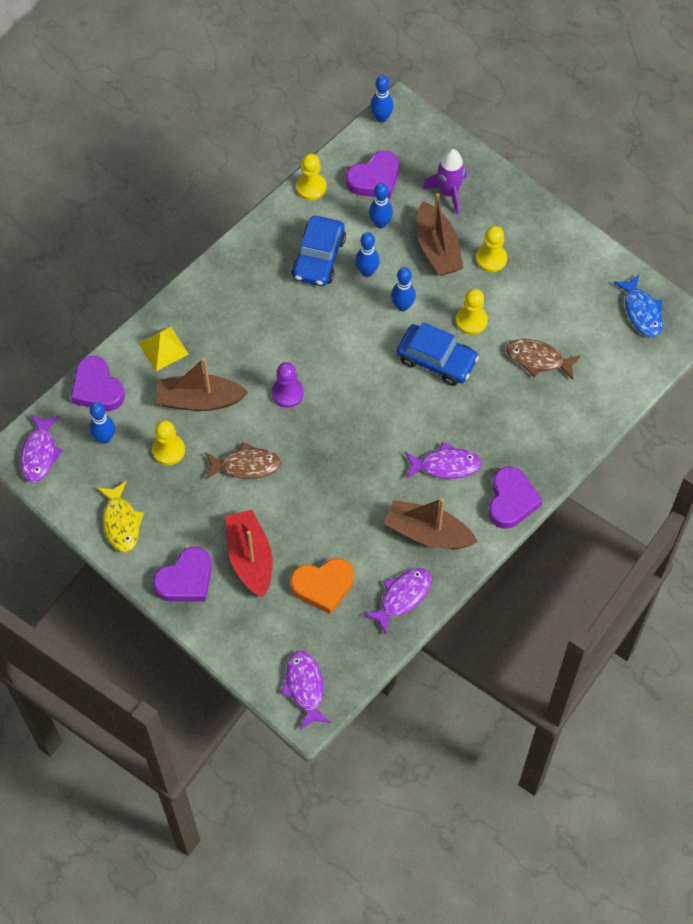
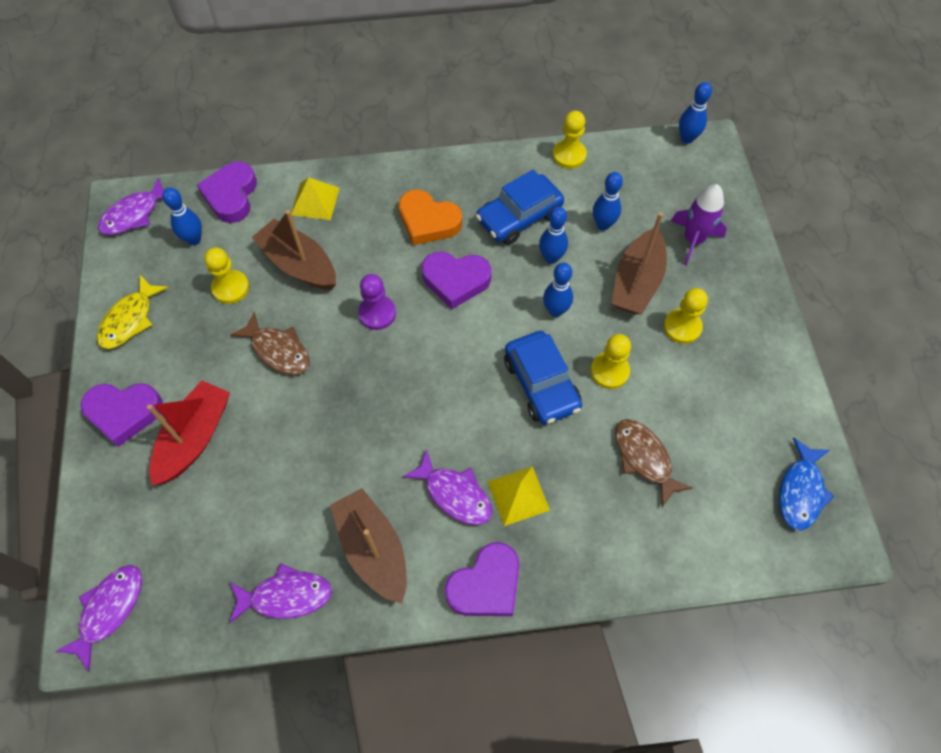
camera: 40 degrees right, 0 degrees up
(323, 586) = (227, 520): orange heart -> orange heart (428, 221)
(374, 179) = (633, 184): purple heart -> purple heart (455, 280)
(484, 437) = (518, 495): none -> yellow pyramid

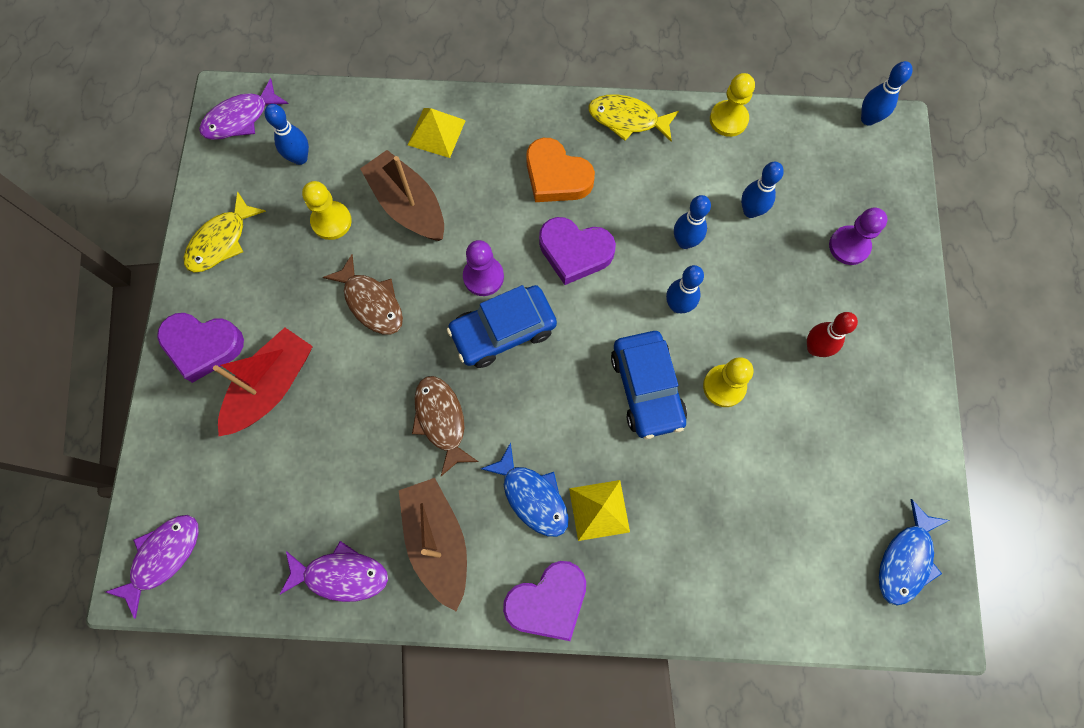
camera: 10 degrees right, 10 degrees up
(231, 196) = (347, 112): purple heart -> none
(454, 494) = (532, 496): purple fish -> blue fish
(482, 167) = (627, 119): none -> yellow fish
(519, 217) = (658, 187): blue car -> blue car (503, 331)
(637, 282) = (775, 286): brown boat -> none
(644, 458) = (742, 492): brown fish -> brown fish (441, 420)
(682, 327) = (815, 348): yellow pawn -> red bowling pin
(693, 240) = (849, 246): purple rocket -> purple pawn

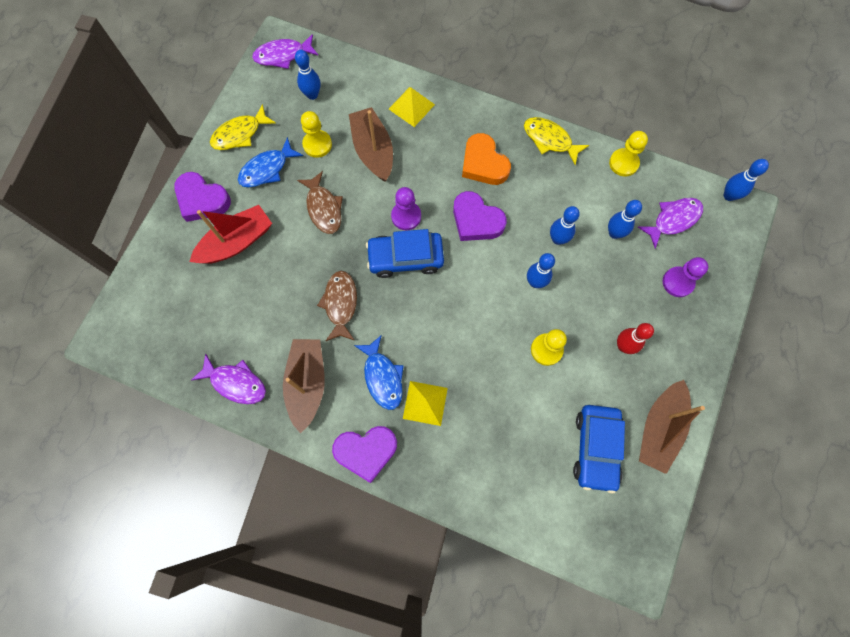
camera: 20 degrees right, 0 degrees up
(163, 557) = (126, 329): purple fish -> purple fish (673, 220)
(647, 388) = (491, 332): blue car -> blue car (596, 448)
(896, 435) = (659, 428): none -> brown boat
(905, 559) = (631, 518): blue fish -> blue fish (267, 169)

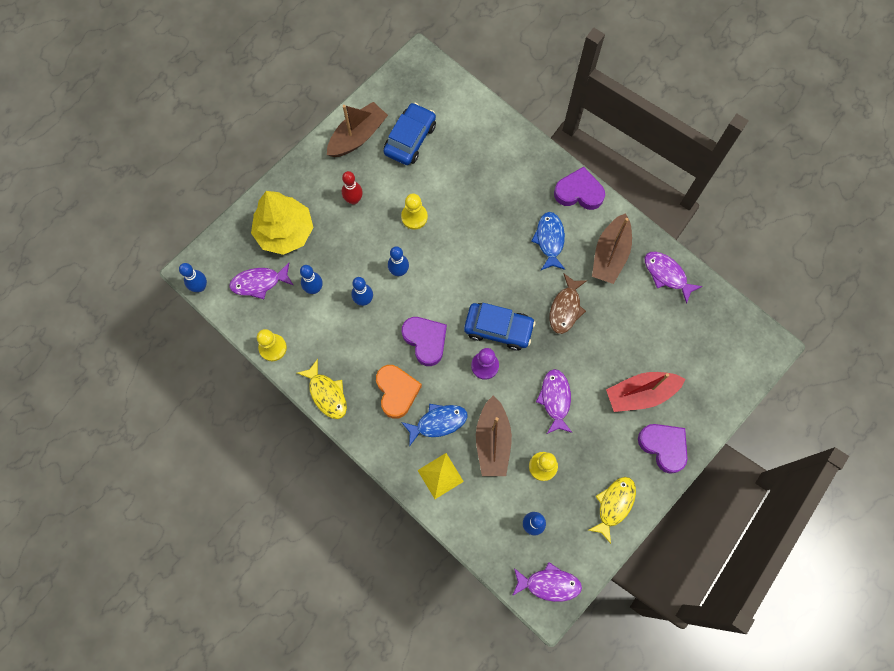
camera: 160 degrees left, 0 degrees up
(240, 134) = (614, 505): yellow fish -> yellow fish turned 45 degrees counterclockwise
(267, 169) = (597, 457): blue fish -> blue fish (438, 422)
(323, 208) = (555, 399): brown fish -> purple fish
(425, 403) = (523, 210): yellow pyramid -> none
(678, 282) = (285, 232): purple pawn -> yellow tree

